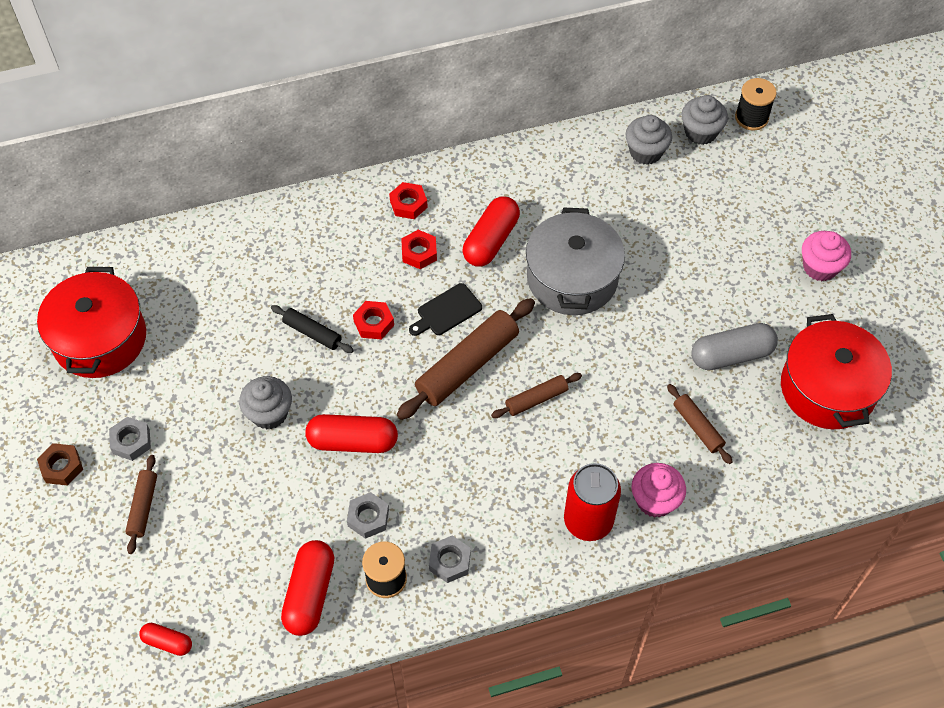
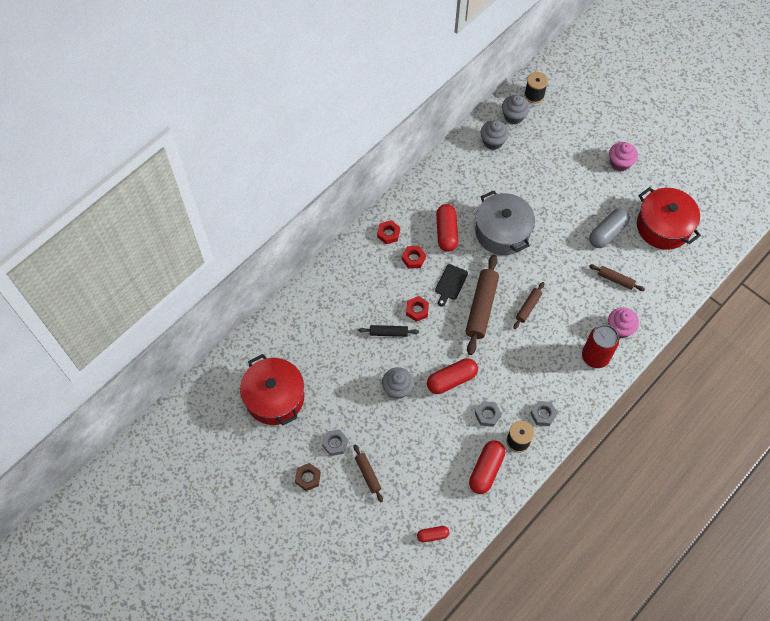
camera: 30 degrees left, 5 degrees up
(310, 594) = (486, 470): red capsule -> red capsule turned 45 degrees clockwise

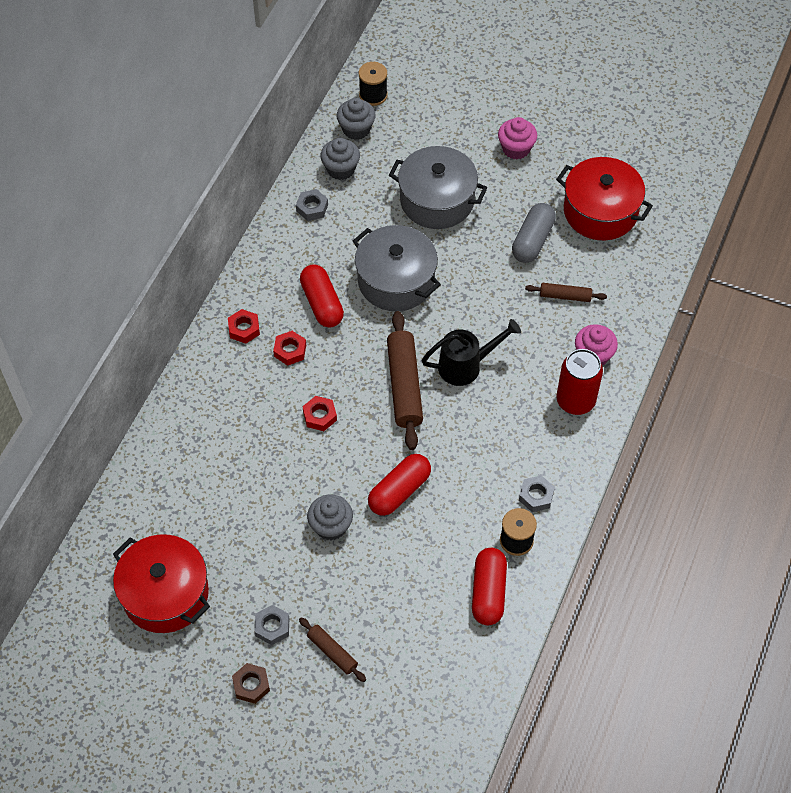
camera: 20 degrees left, 5 degrees down
(388, 333) = (292, 457): black rolling pin -> none
(432, 535) = (449, 701): red capsule -> none
(450, 284) = (352, 367): black cutting board -> none
(487, 415) = (464, 521): grey nut -> grey nut (312, 208)
(528, 307) = (466, 366): brown rolling pin -> black watering can
(551, 184) = (437, 200): none -> grey pot

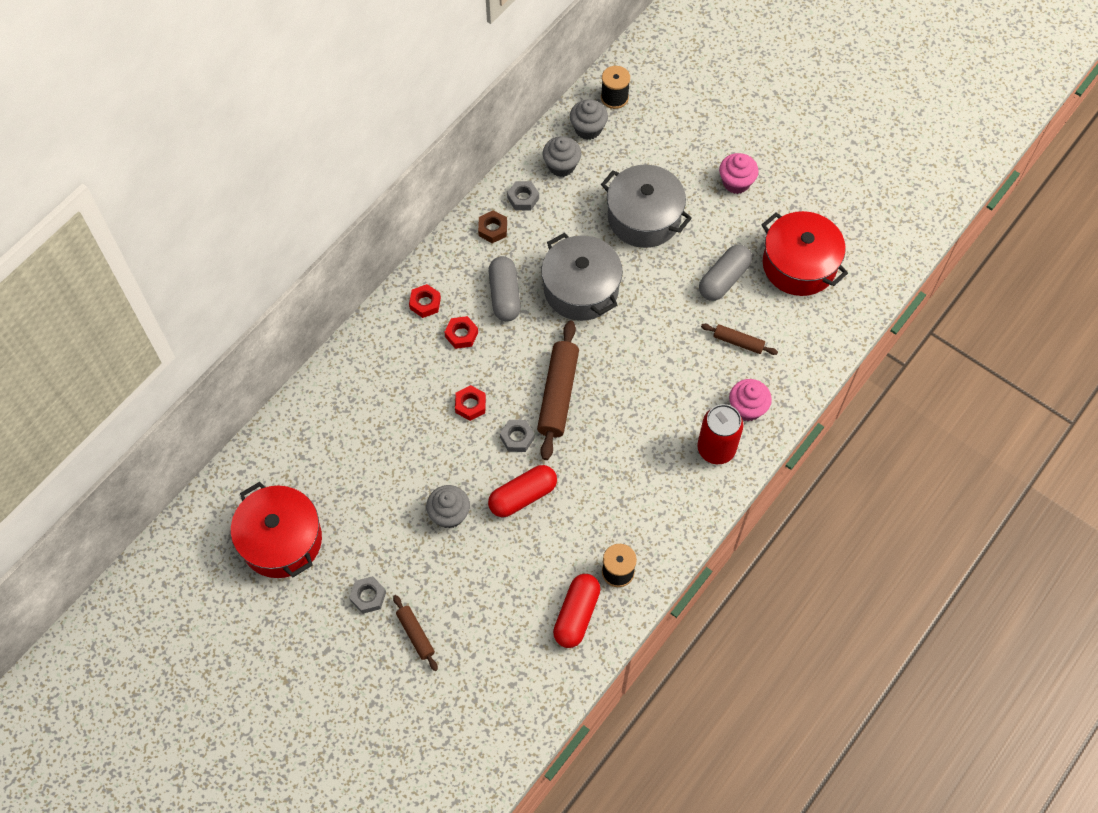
camera: 15 degrees right, 5 degrees up
(251, 685) = (333, 646): brown nut -> brown nut (493, 229)
(322, 303) = (505, 295): red capsule -> grey capsule
(466, 366) = (622, 389): black watering can -> none
(536, 496) = (649, 533): grey nut -> grey nut (517, 438)

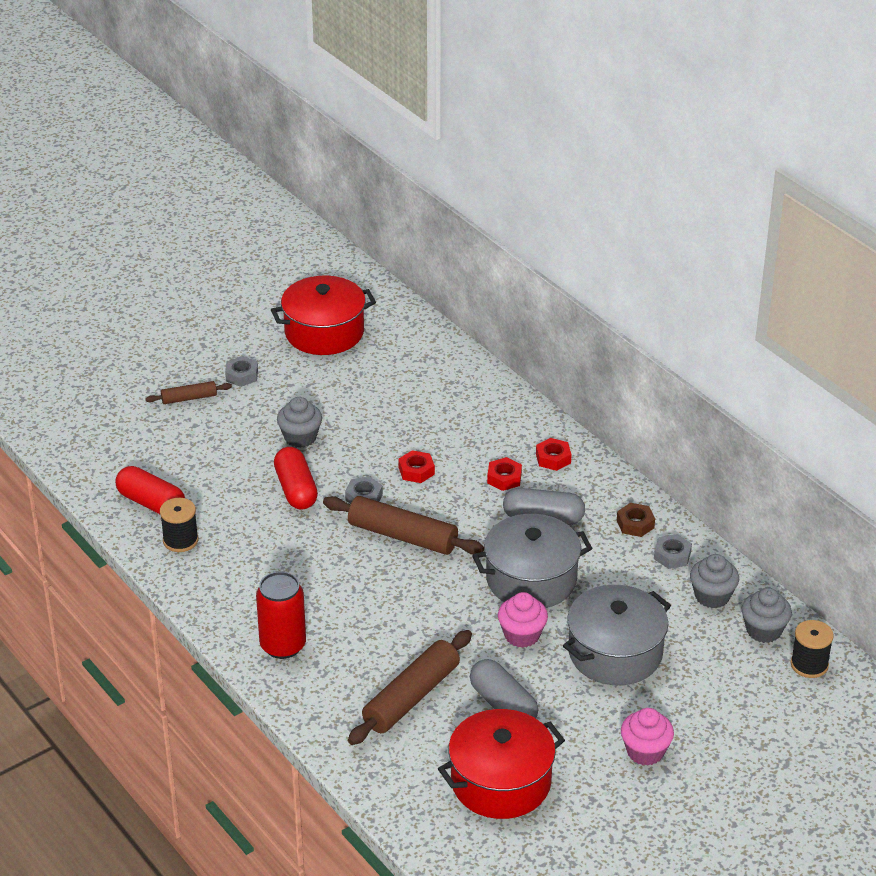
camera: 105 degrees right, 25 degrees down
(738, 342) = (411, 697): brown rolling pin -> brown rolling pin, size x1.87
(747, 408) = (322, 684): pink cupcake -> pink cupcake (522, 635)

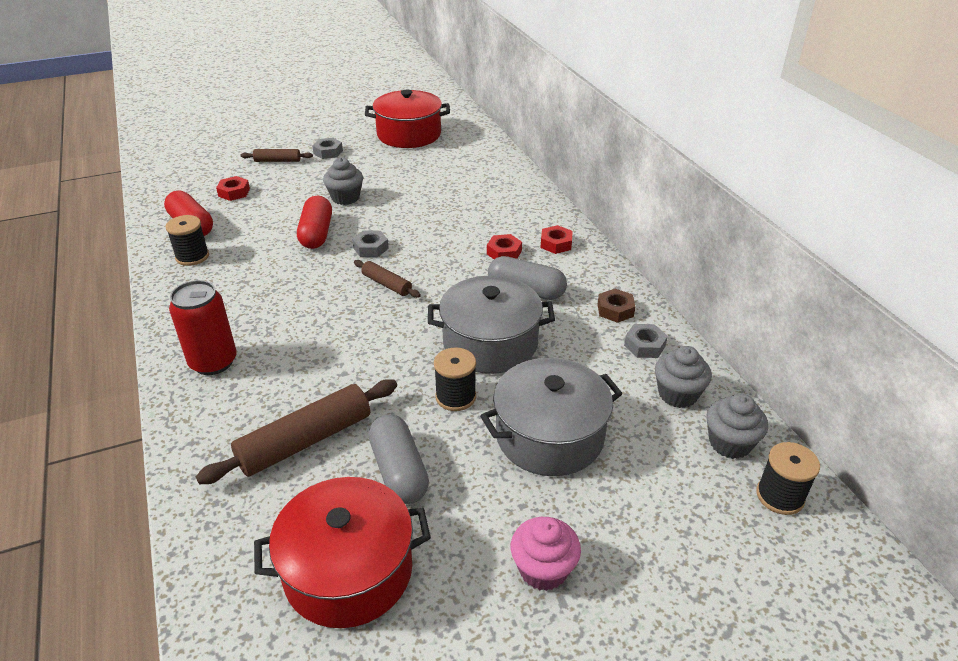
camera: 15 degrees right, 0 degrees up
(402, 536) = (387, 284): brown rolling pin -> brown rolling pin, size x0.53
(416, 471) = (428, 235): red nut -> red nut (234, 192)
(522, 635) = (455, 397): pink cupcake -> black spool

